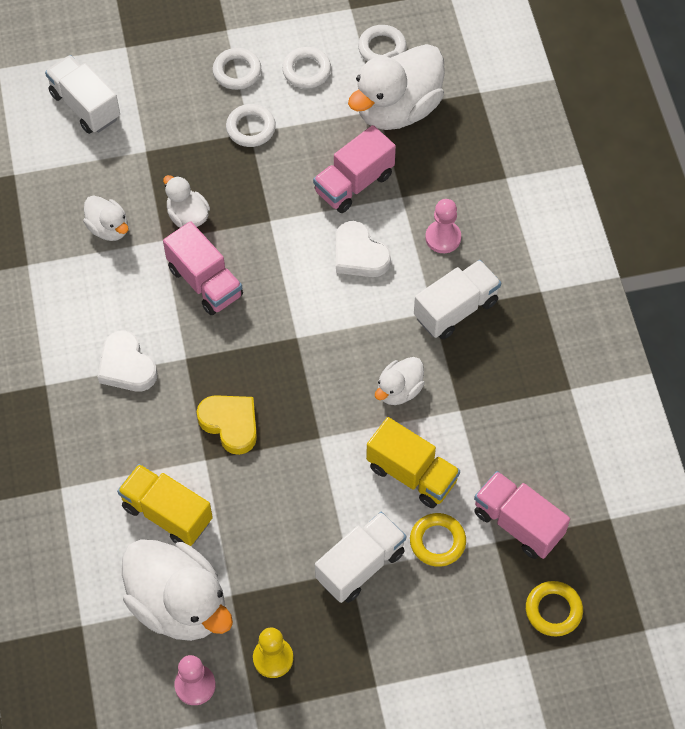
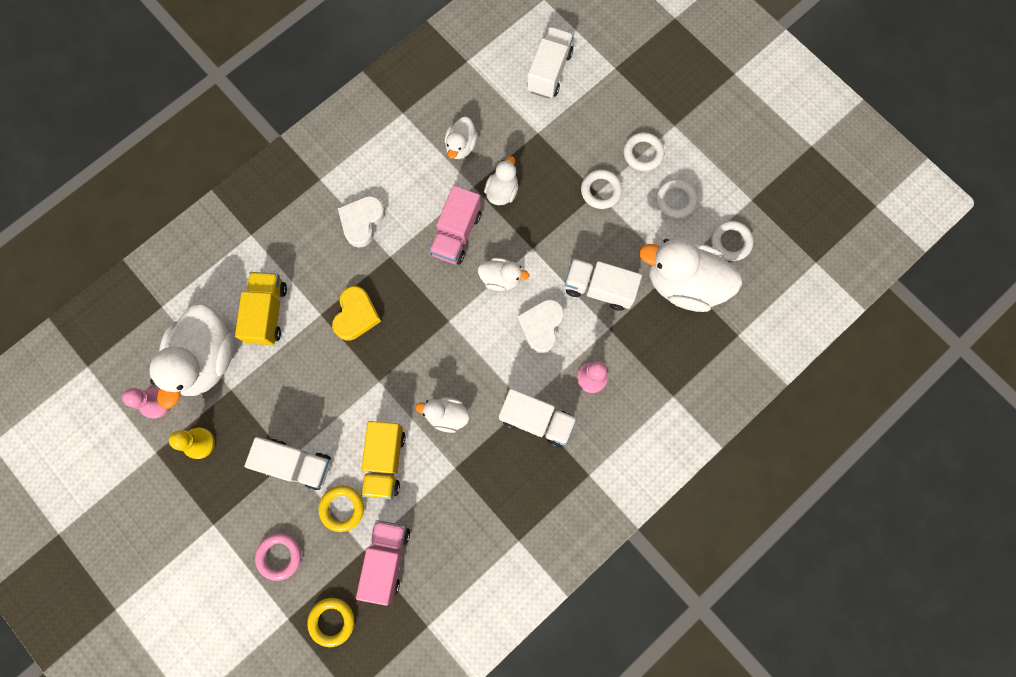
camera: 60 degrees right, 15 degrees up
(283, 265) = (501, 278): none -> white duck
(354, 183) = (599, 288): pink truck -> white truck
(452, 631) = (279, 556): none -> pink ring

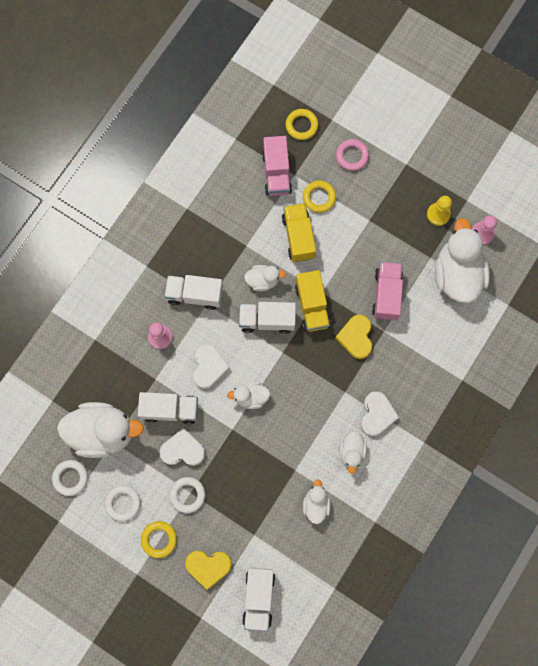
camera: 165 degrees right, 0 degrees up
(267, 313) = (425, 321): yellow truck -> yellow truck (312, 306)
(296, 464) = (362, 218): white truck -> white truck (267, 320)
(456, 234) = (297, 425): pink truck -> pink truck (386, 294)
(502, 191) = (270, 472): white duck -> white duck (352, 452)
(595, 113) = (208, 567): none -> yellow heart
(595, 240) = (183, 450): none -> white heart
(643, 153) = (159, 539): white ring -> yellow ring

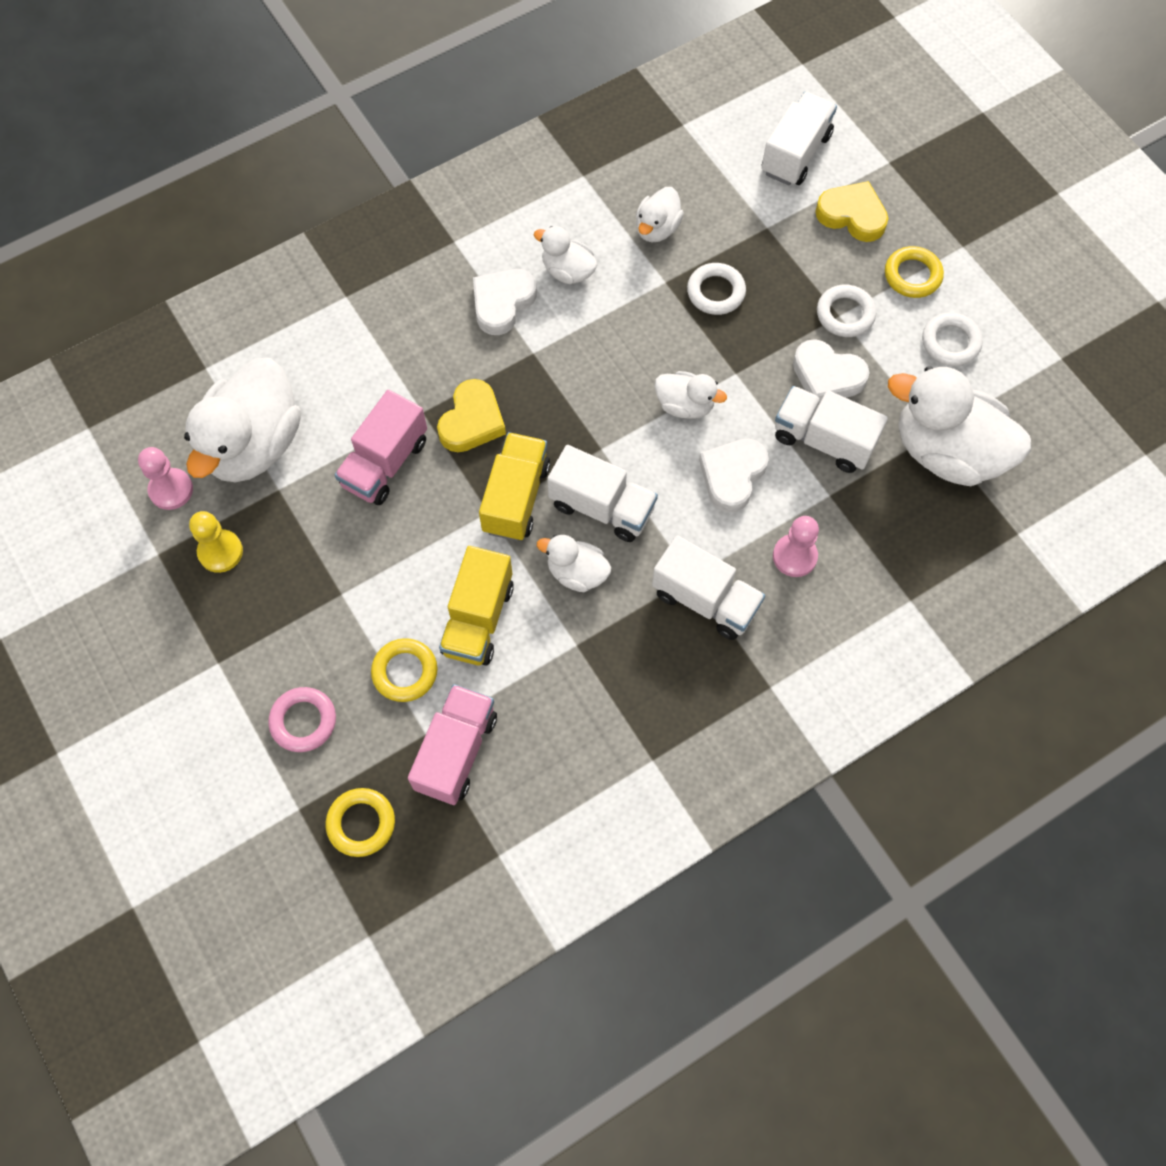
camera: 155 degrees left, 10 degrees down
(70, 478) = (1023, 409): white ring -> white ring (715, 292)
(352, 452) = (568, 271): white duck -> white duck turned 90 degrees counterclockwise

